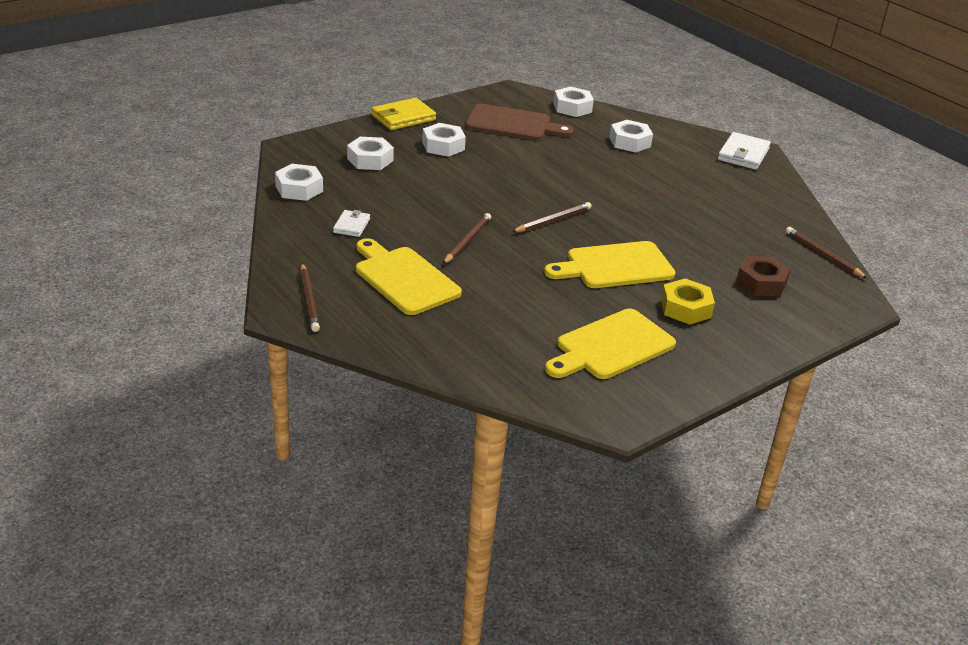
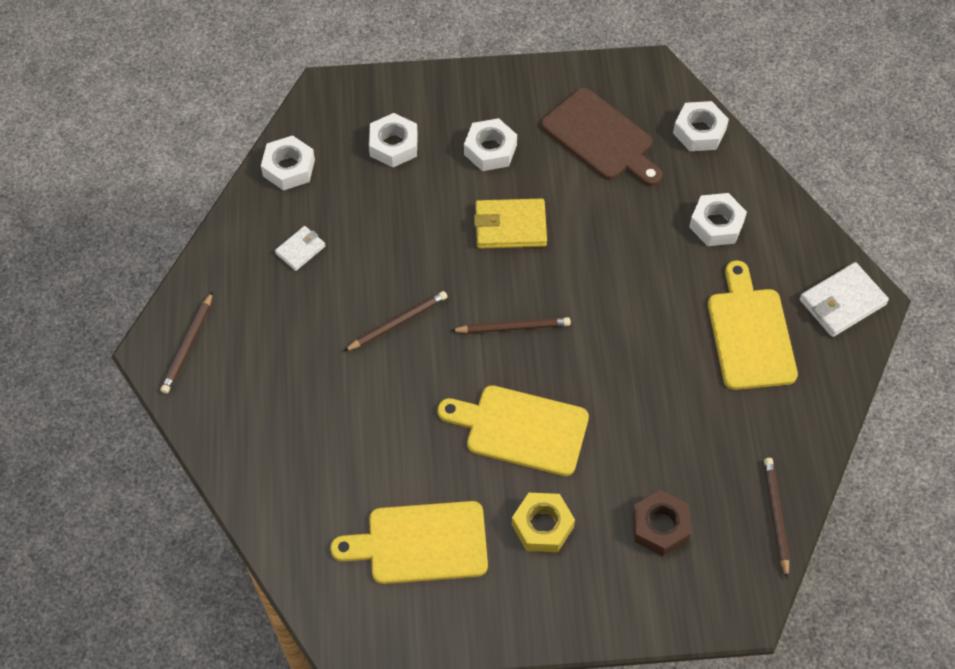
camera: 35 degrees right, 25 degrees up
(403, 117) = (483, 80): yellow wallet -> yellow wallet (510, 226)
(404, 278) = (295, 353): yellow cutting board -> yellow cutting board (750, 333)

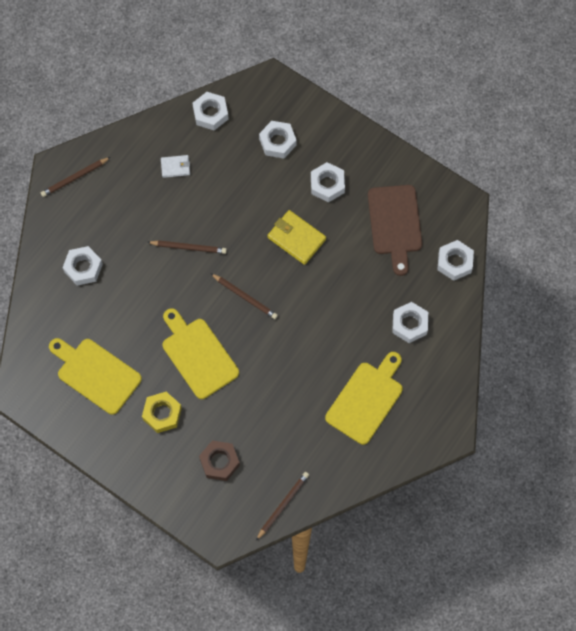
camera: 40 degrees right, 10 degrees up
(292, 436) = (83, 268): none -> white nut
(842, 302) = (434, 422): white wallet -> none

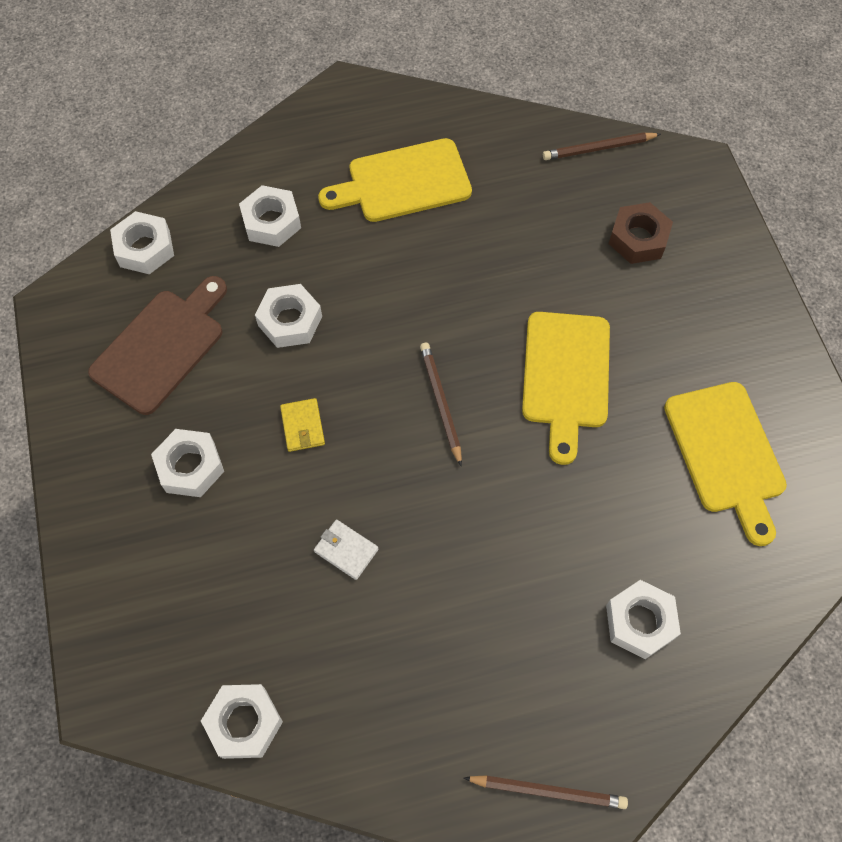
camera: 140 degrees left, 5 degrees down
(162, 414) = (669, 340): yellow nut -> none
(175, 167) = (375, 674): white wallet -> white wallet (346, 550)
(188, 247) = (460, 530): brown pencil -> none
(277, 142) = (193, 587): white nut -> white nut (290, 321)
(296, 238) = (302, 426): yellow wallet -> yellow wallet, size x0.59

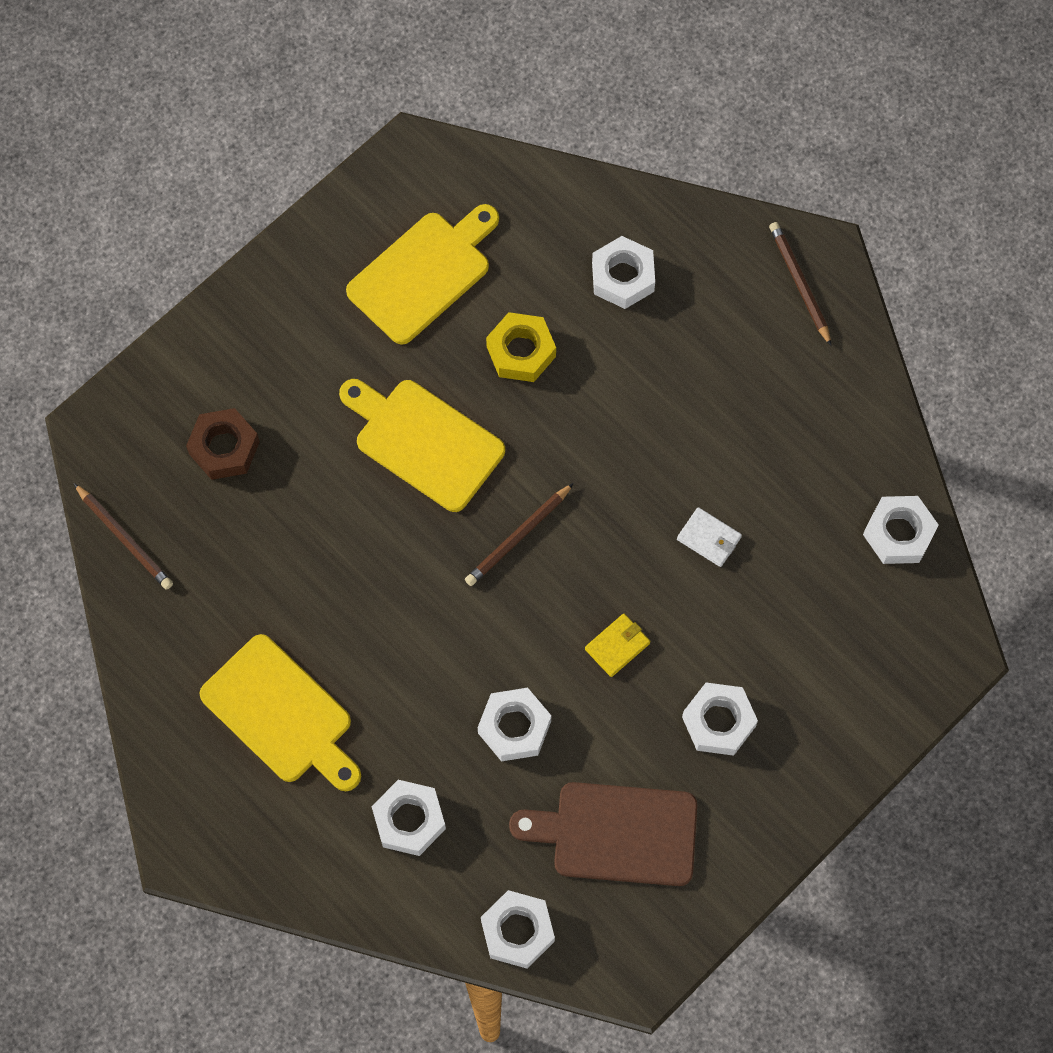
camera: 120 degrees left, 5 degrees up
(346, 550) = (709, 538): white wallet -> white wallet turned 60 degrees counterclockwise
(565, 376) = (424, 441): yellow cutting board -> yellow cutting board turned 120 degrees counterclockwise
(609, 493) = (521, 351): none -> yellow nut

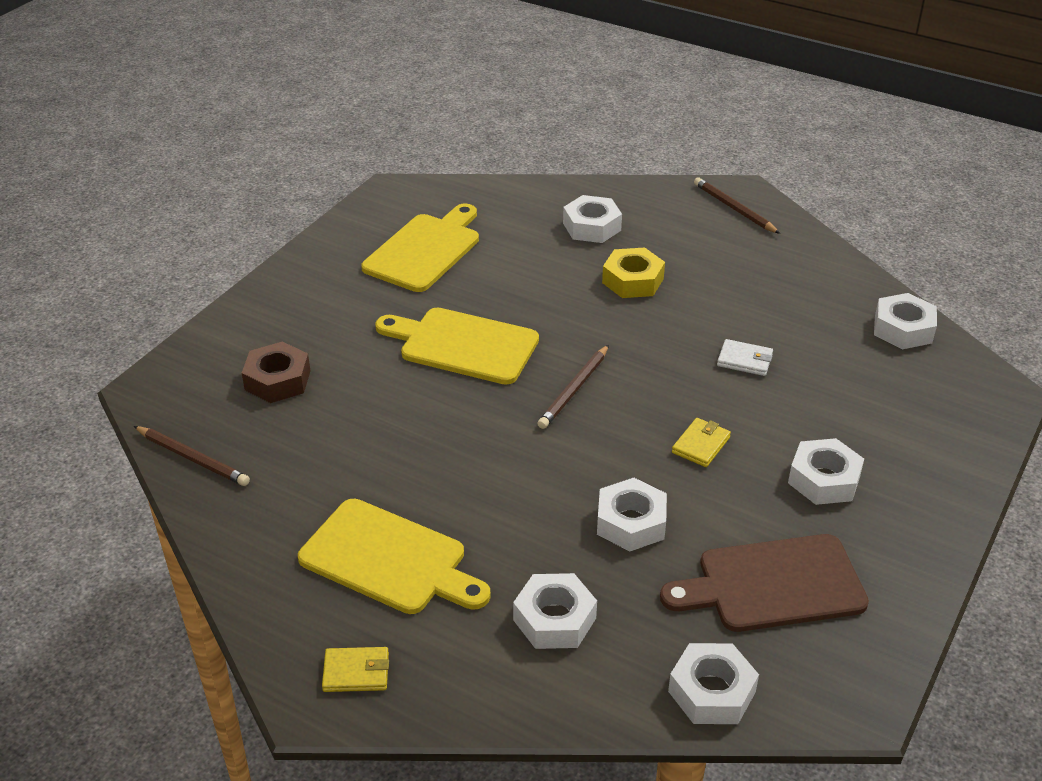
camera: 15 degrees left, 30 degrees down
(225, 831) = (356, 672): none -> yellow wallet
(521, 351) = (526, 279): yellow nut -> yellow nut (633, 280)

